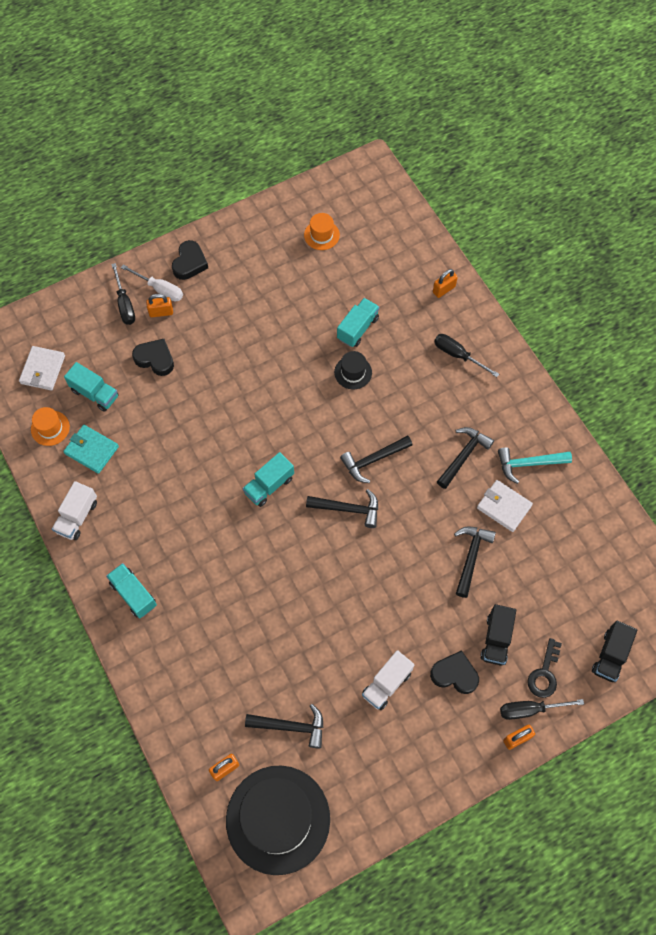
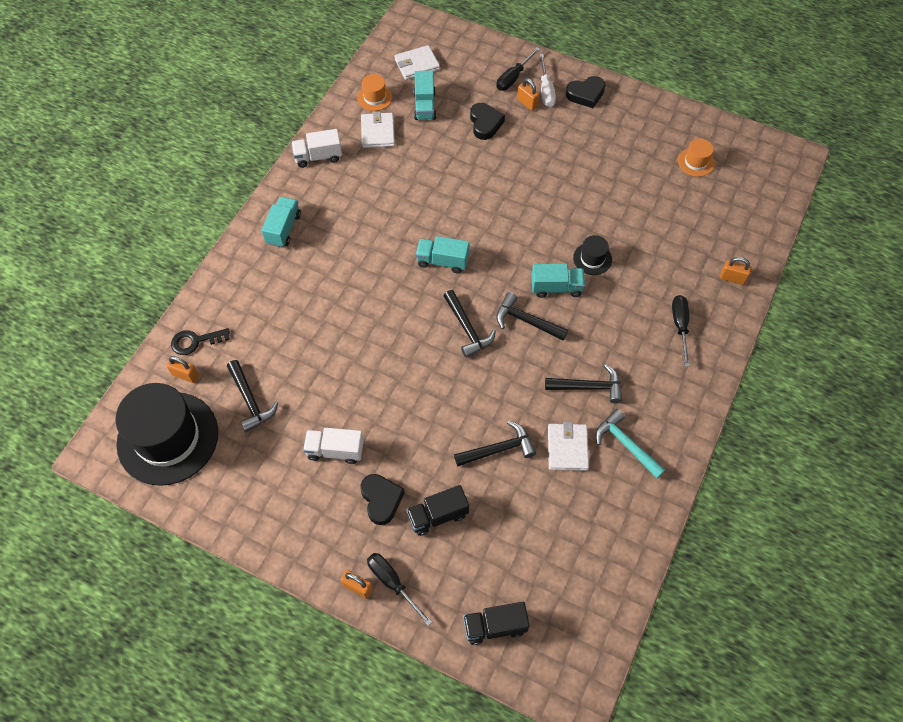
camera: 55 degrees right, 5 degrees down
(91, 450) = (378, 132): turquoise wallet -> white wallet
(357, 328) = (635, 238): turquoise truck -> turquoise truck (556, 287)
(544, 674) = (435, 576): black key -> black key (195, 341)

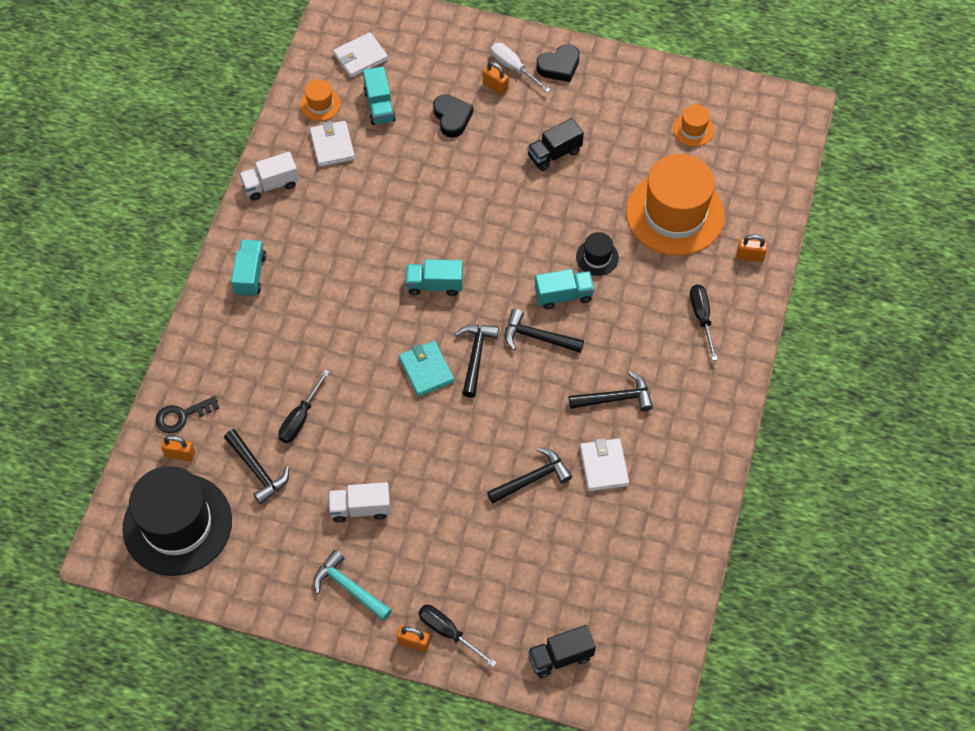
camera: 10 degrees left, 0 degrees up
(381, 500) = (419, 551): black heart -> none
(420, 334) = (426, 370): none -> turquoise wallet
(438, 515) = (481, 557): black truck -> black truck (554, 153)
(467, 329) = (476, 356): black hammer -> black hammer turned 135 degrees counterclockwise
(513, 77) = (474, 57): black screwdriver -> black screwdriver (300, 418)
(546, 90) = (513, 68): white screwdriver -> white screwdriver turned 150 degrees clockwise
(626, 444) = (663, 452): turquoise hammer -> turquoise hammer (349, 587)
(669, 231) = (675, 214): none -> orange hat

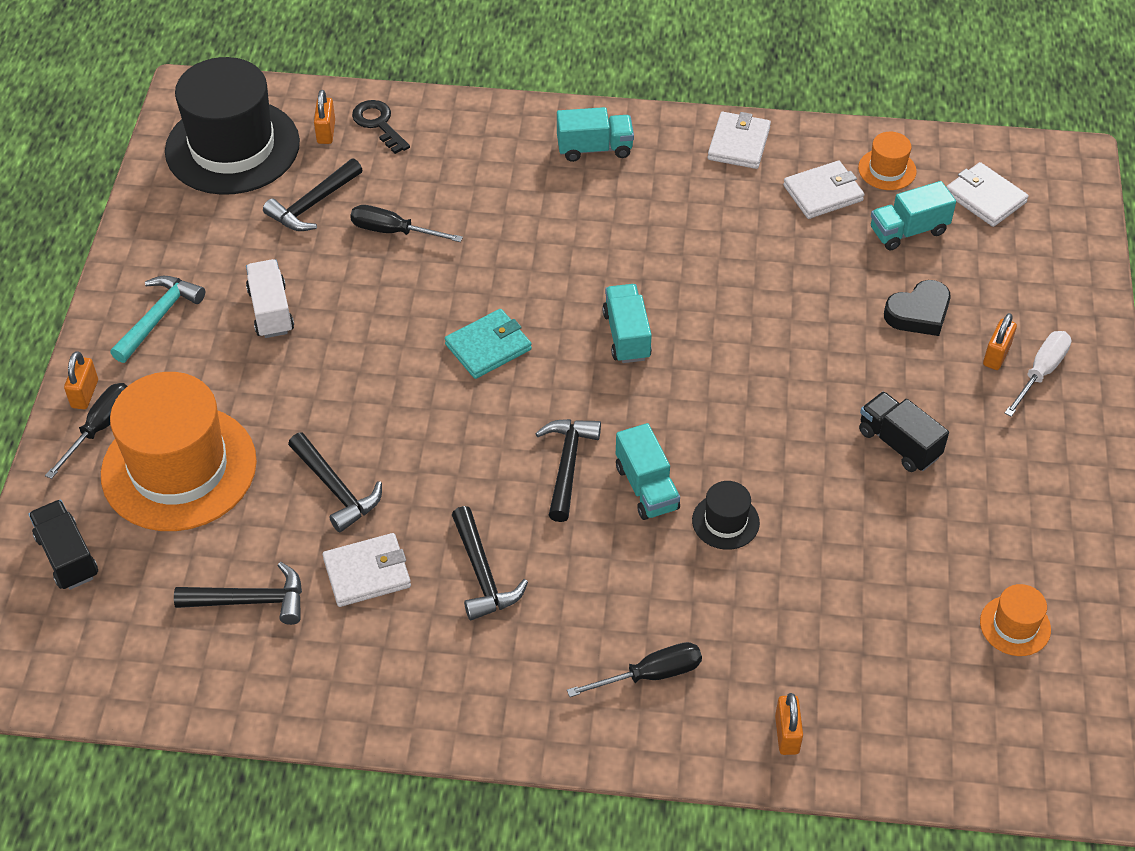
camera: 80 degrees right, 10 degrees down
(271, 185) = (739, 143): white truck -> white wallet
(476, 356) = (521, 398): black hammer -> black hammer (251, 601)
(559, 66) = (1067, 429): black heart -> none
(675, 214) = (838, 617): orange hat -> orange hat (179, 468)

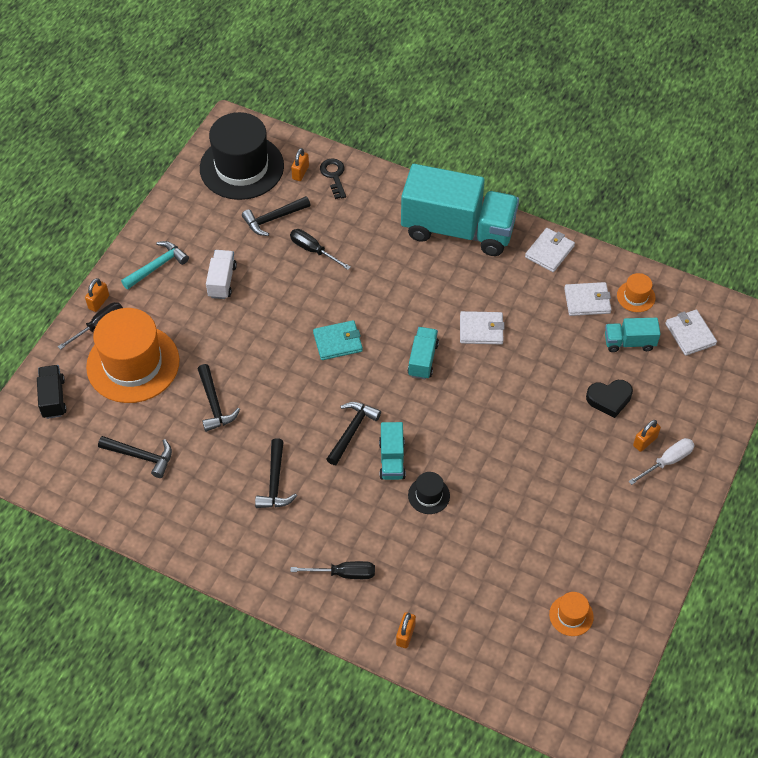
camera: 20 degrees right, 5 degrees up
(367, 573) = (211, 460): white wallet -> white wallet (481, 330)
(594, 148) = (458, 229): turquoise truck -> turquoise truck, size x2.28
(899, 444) = (556, 480): black truck -> none

